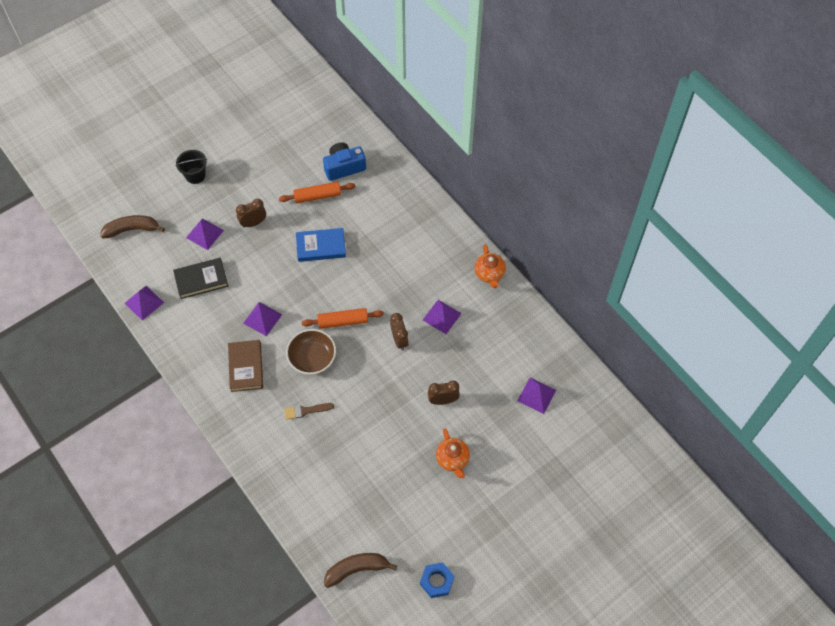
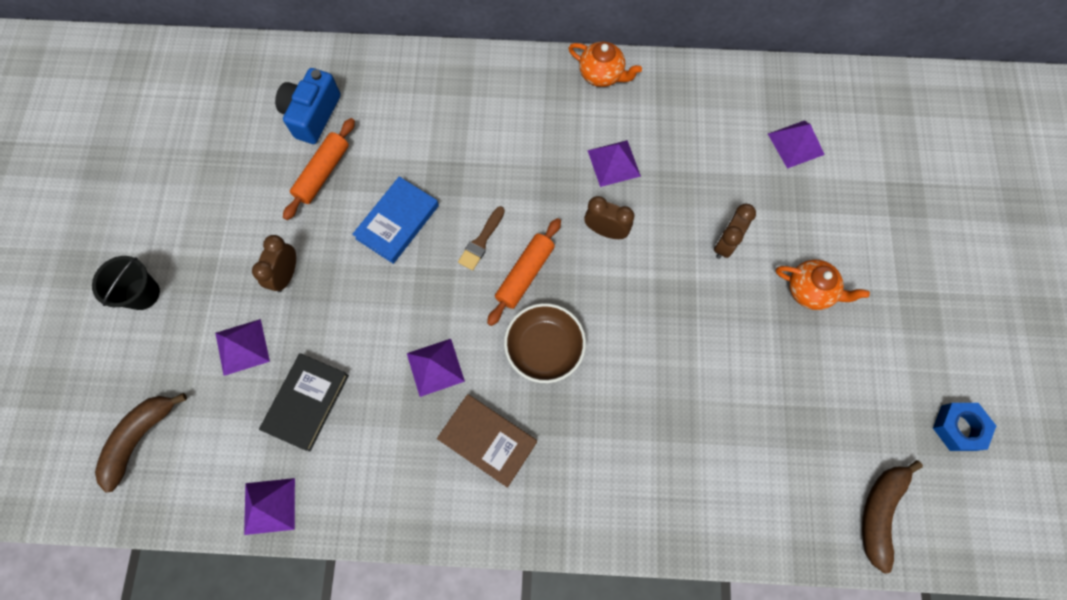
camera: 50 degrees left, 10 degrees up
(306, 411) = (612, 411): brown brush -> brown brush (481, 241)

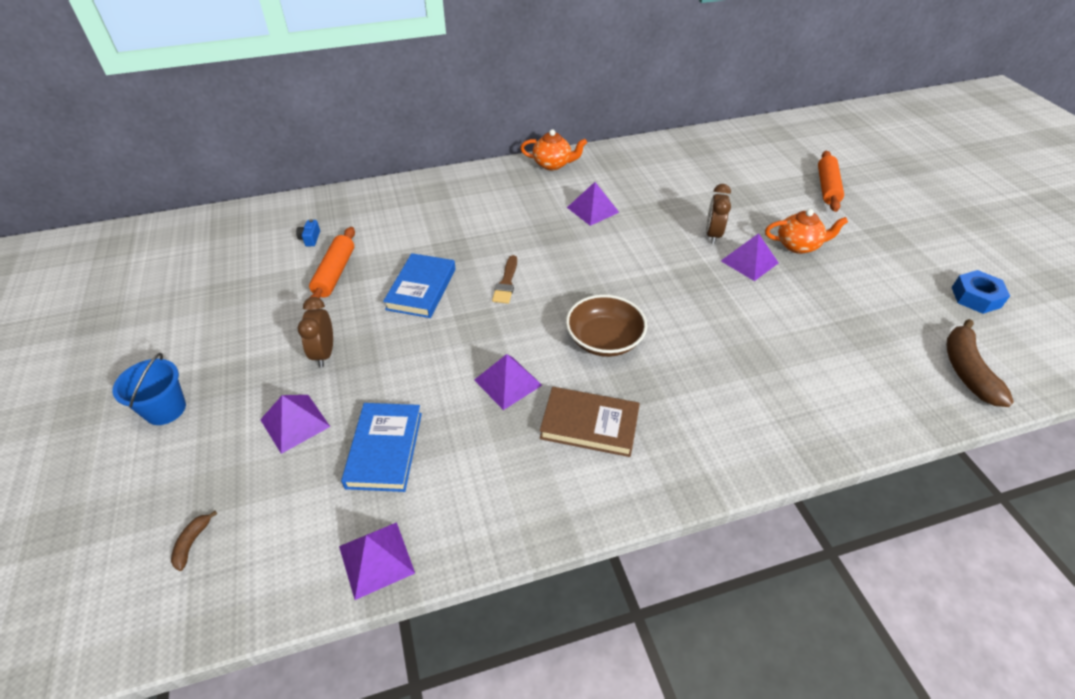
camera: 20 degrees left, 25 degrees down
(139, 438) = (192, 543): brown banana -> brown banana, size x0.46
(142, 293) = (165, 409): black bucket -> blue bucket
(306, 402) = (384, 449): black book -> blue book
(312, 115) = (310, 239): blue camera -> blue camera, size x0.43
(525, 274) = (557, 295): orange rolling pin -> orange rolling pin (827, 187)
(605, 231) = (611, 250): brown clock -> none
(796, 144) = (725, 169): purple pyramid -> purple pyramid (749, 262)

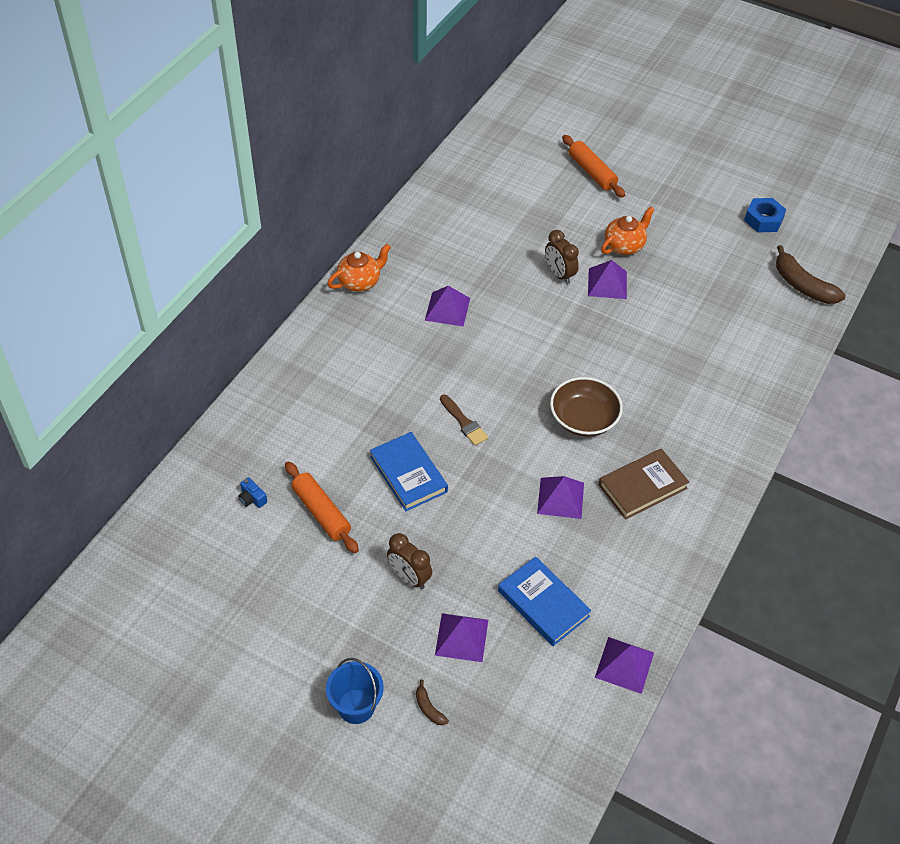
camera: 45 degrees left, 5 degrees up
(192, 543) = (508, 753): brown banana -> brown banana (429, 708)

